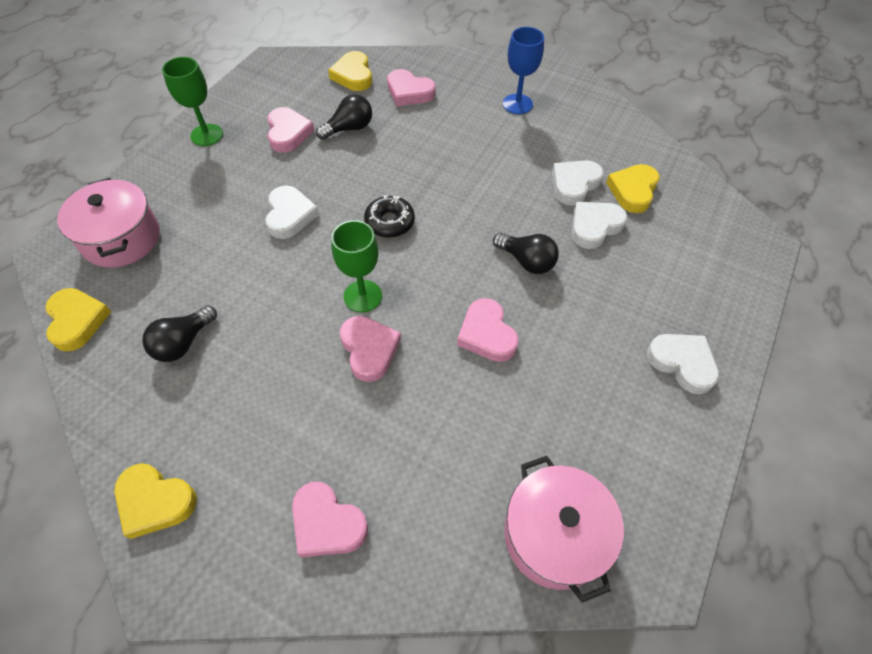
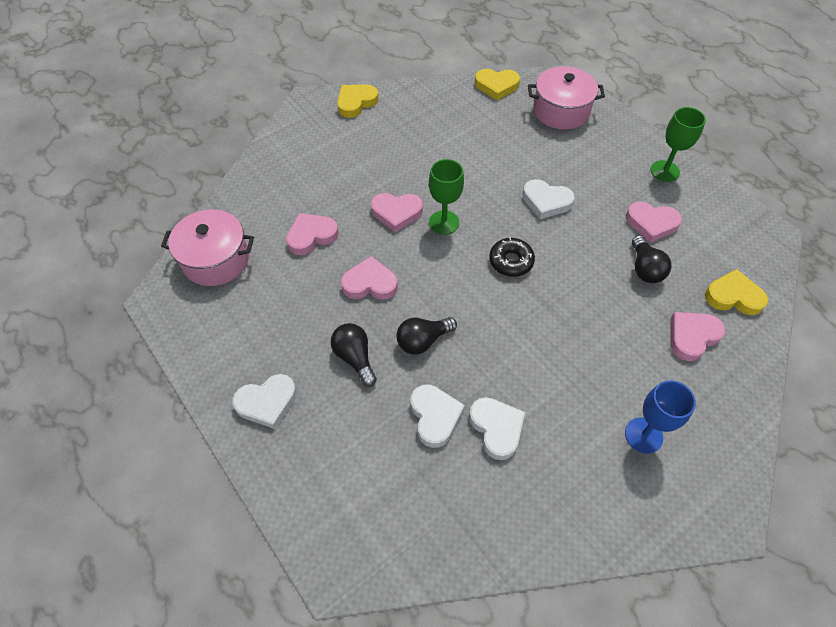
camera: 115 degrees right, 0 degrees up
(183, 343) = (454, 127): black light bulb -> black light bulb (355, 358)
(327, 523) = (297, 163): pink heart -> pink heart (311, 236)
(633, 191) = (464, 482): yellow heart -> none

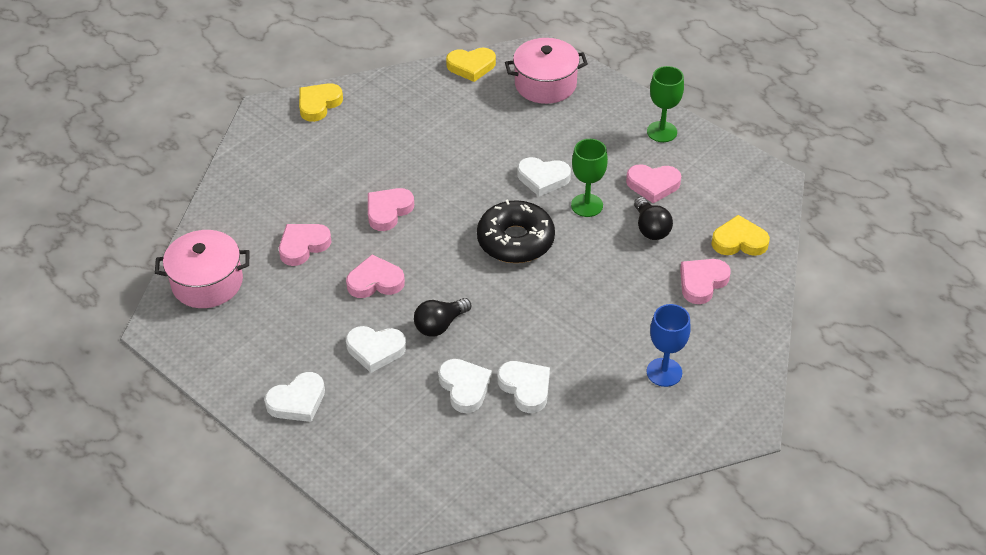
camera: 10 degrees left, 10 degrees down
(355, 358) = (375, 350): black light bulb -> white heart
(396, 213) = (388, 211): pink heart -> pink heart turned 135 degrees clockwise
(444, 222) = (440, 213): green goblet -> green goblet (587, 205)
(511, 261) = (515, 240): black donut -> black donut, size x1.68

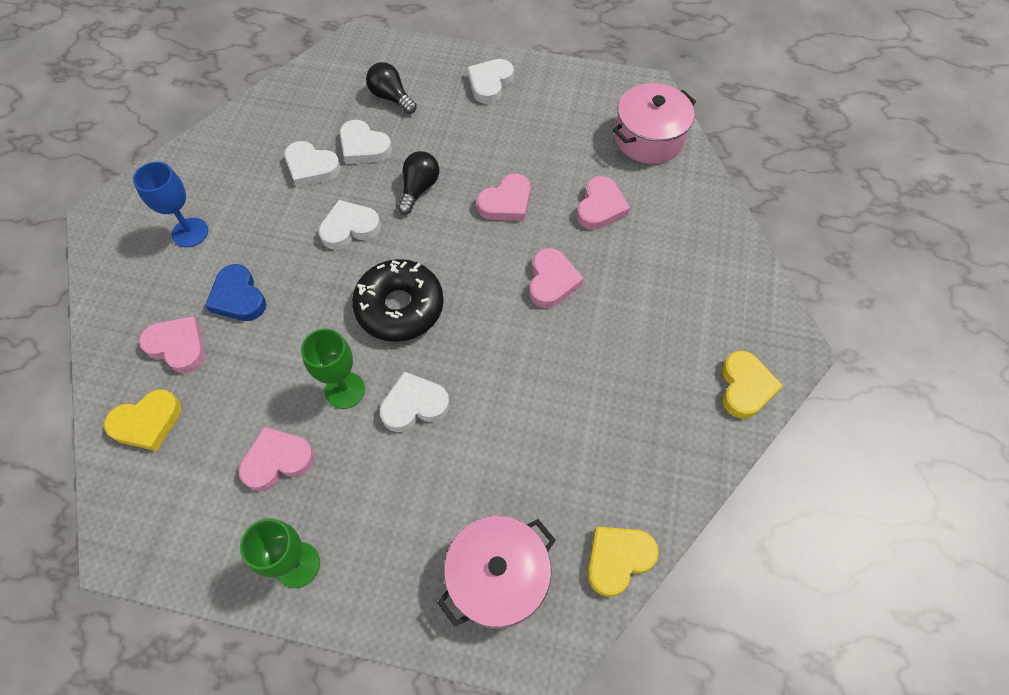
camera: 150 degrees right, 15 degrees up
(375, 350) = (459, 145): white heart -> white heart (349, 228)
(640, 299) = (238, 297): none -> blue heart
(650, 228) = (258, 392): black light bulb -> black light bulb (391, 97)
(702, 282) = (178, 346): pink heart -> pink heart turned 75 degrees counterclockwise

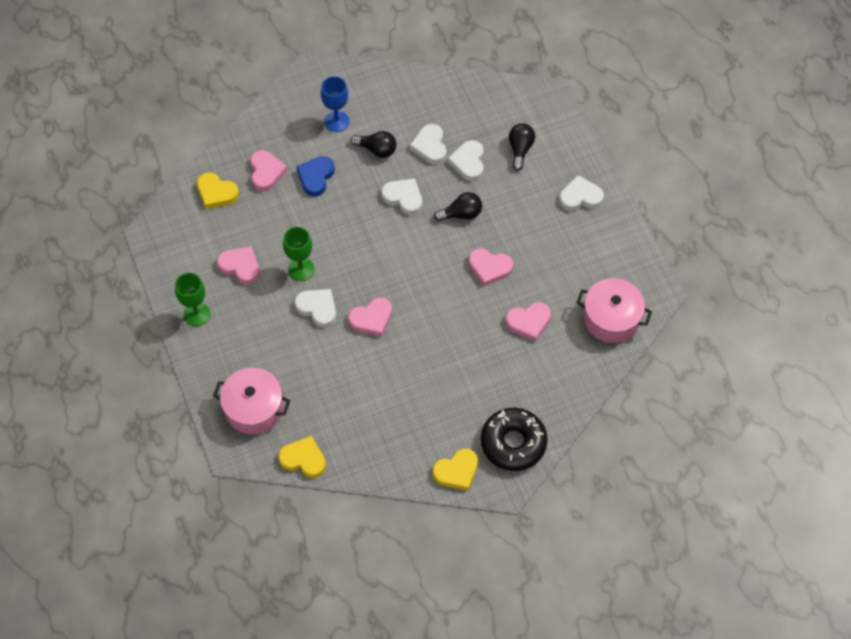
camera: 55 degrees right, 0 degrees up
(265, 216) = (377, 149): none -> black light bulb
(400, 307) = (371, 260): black donut -> black donut (513, 443)
(552, 281) = (451, 328): pink heart -> pink heart (372, 319)

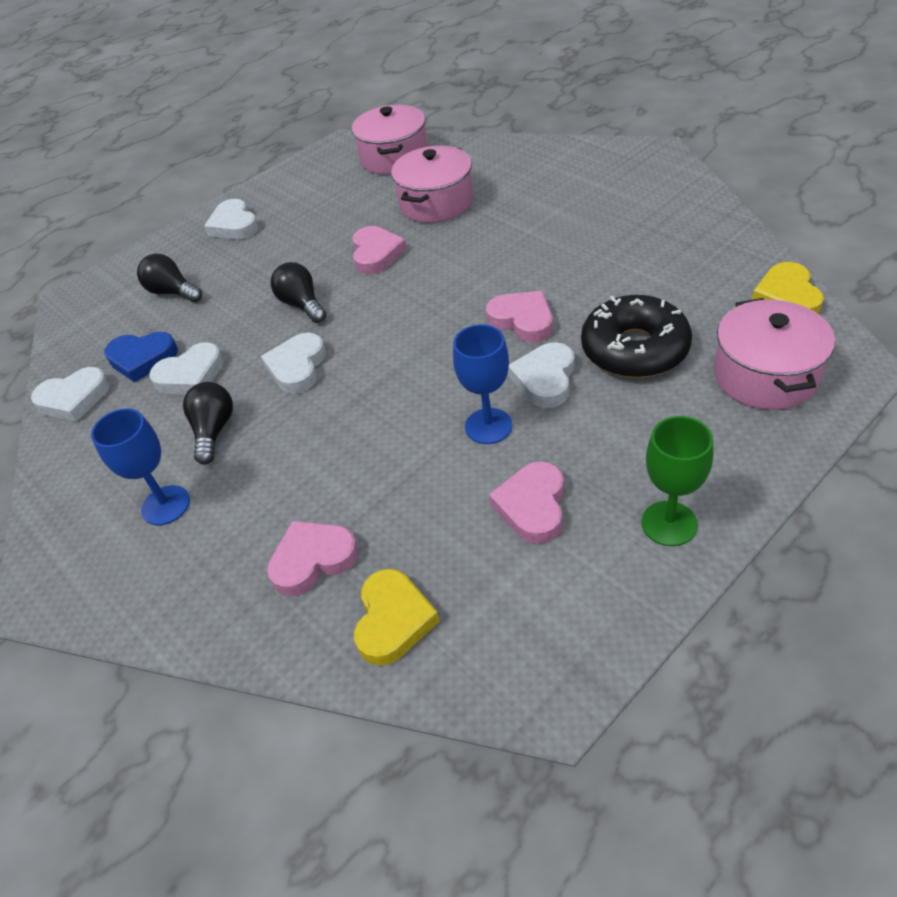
camera: 105 degrees left, 15 degrees down
(301, 269) = (488, 426): green goblet -> blue goblet
(316, 177) = (297, 484): blue heart -> blue heart (142, 359)
(456, 471) = (672, 183): yellow heart -> none
(468, 162) = (209, 328): white heart -> white heart (74, 399)
(513, 443) = (600, 163): black donut -> black donut (634, 349)
(520, 149) = (172, 292): black light bulb -> black light bulb turned 45 degrees clockwise
(528, 322) = (436, 203): pink heart -> pink pot

